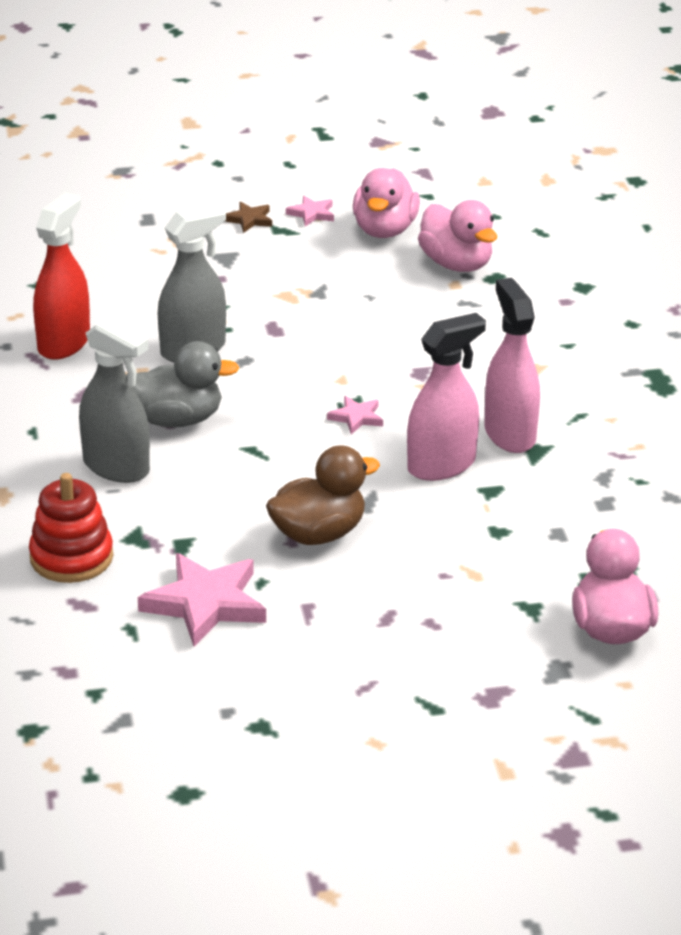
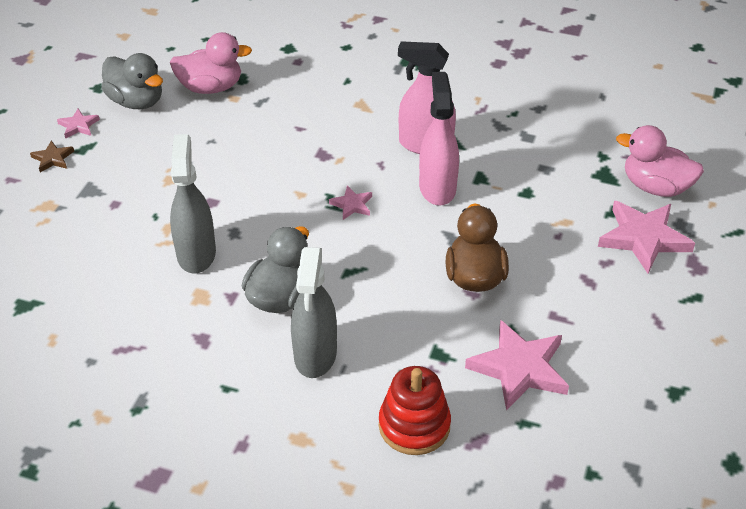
camera: 60 degrees left, 10 degrees up
(64, 343) = (120, 323): red spray bottle -> none
(116, 467) = (315, 355): grey spray bottle -> grey spray bottle turned 120 degrees clockwise
(384, 230) = (136, 101): pink duck -> grey duck
(502, 641) = (643, 238): none -> pink star

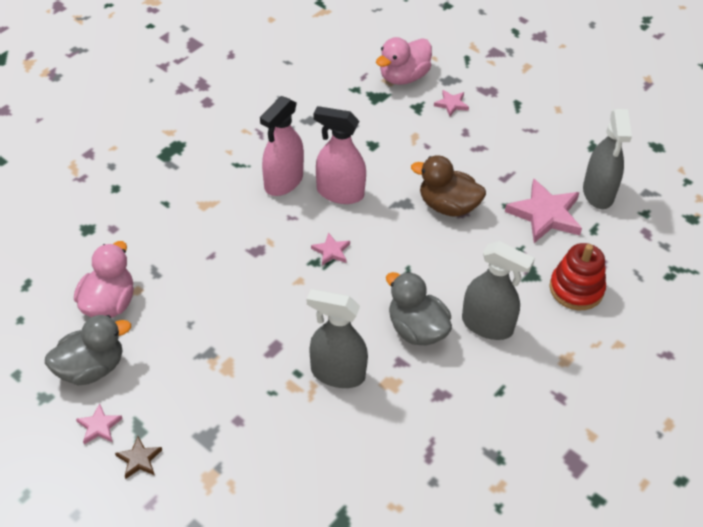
camera: 70 degrees left, 5 degrees up
(593, 414) = (598, 193): none -> grey spray bottle
(643, 238) = (451, 104): pink star -> pink star, size x0.49

